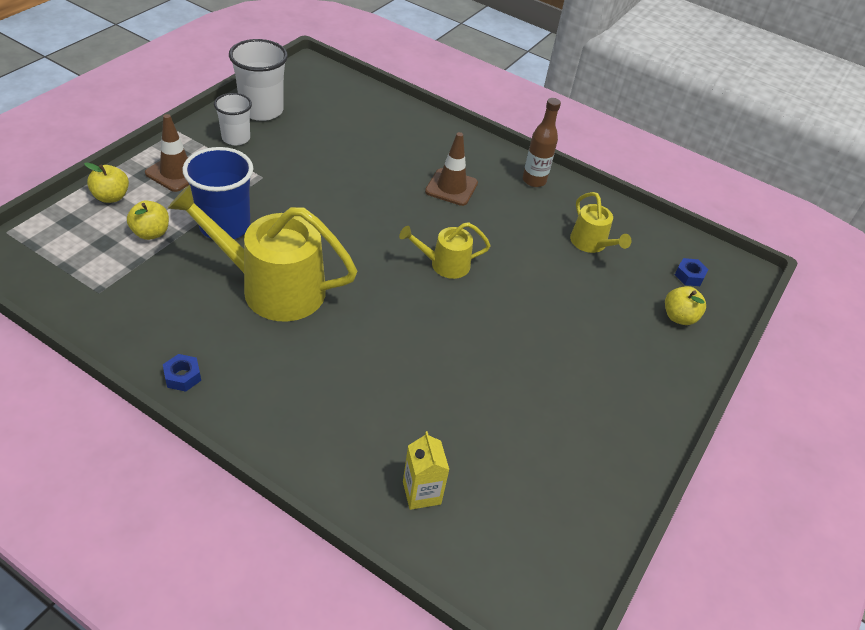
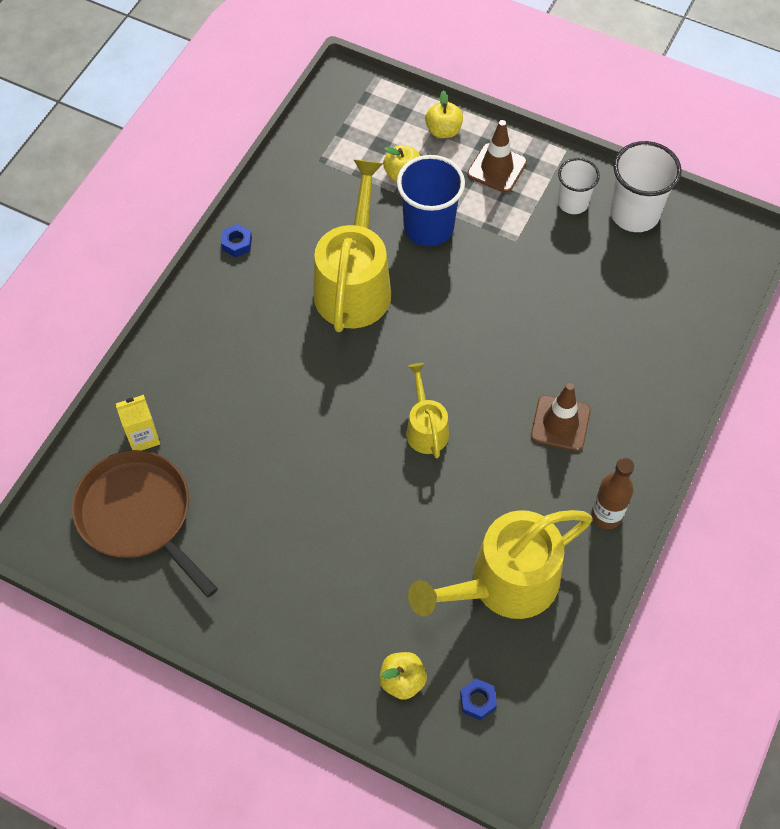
camera: 90 degrees right, 15 degrees up
(519, 505) = (138, 515): none -> brown pan
(591, 243) = (504, 583): yellow watering can -> yellow watering can, size x1.94

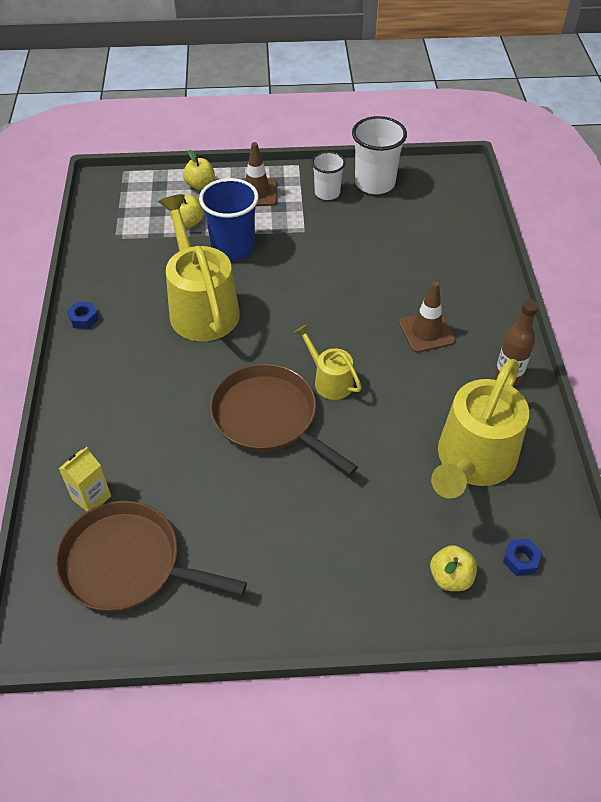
camera: 30 degrees left, 10 degrees down
(343, 438) = (268, 417): none -> brown pan

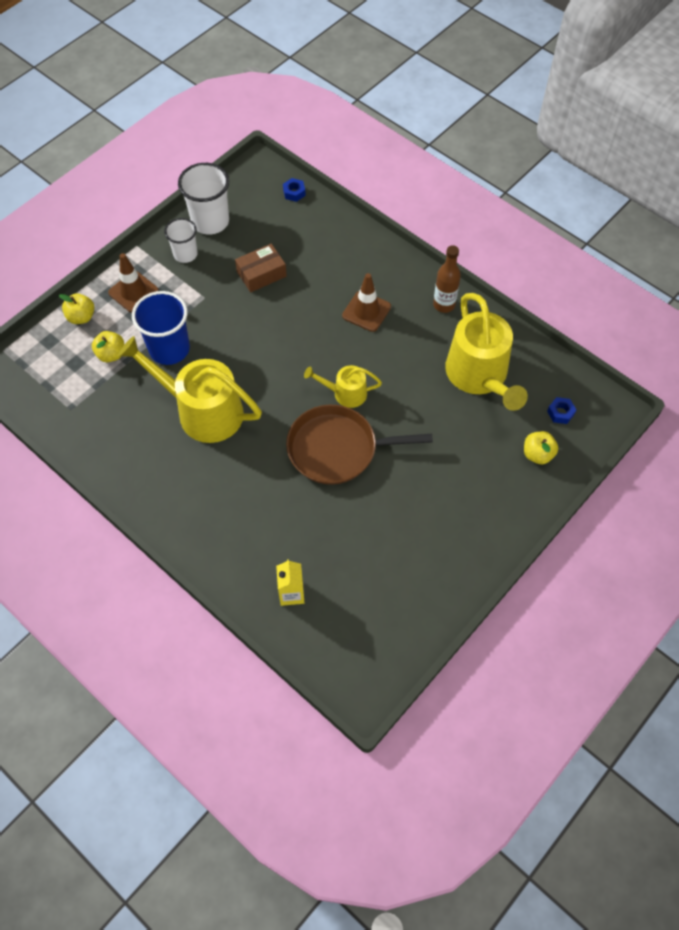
camera: 45 degrees left, 10 degrees up
(84, 319) = (129, 487): blue nut -> blue nut (294, 193)
(127, 563) = (362, 609): brown pan -> none
(370, 244) = (261, 274): none -> brown box

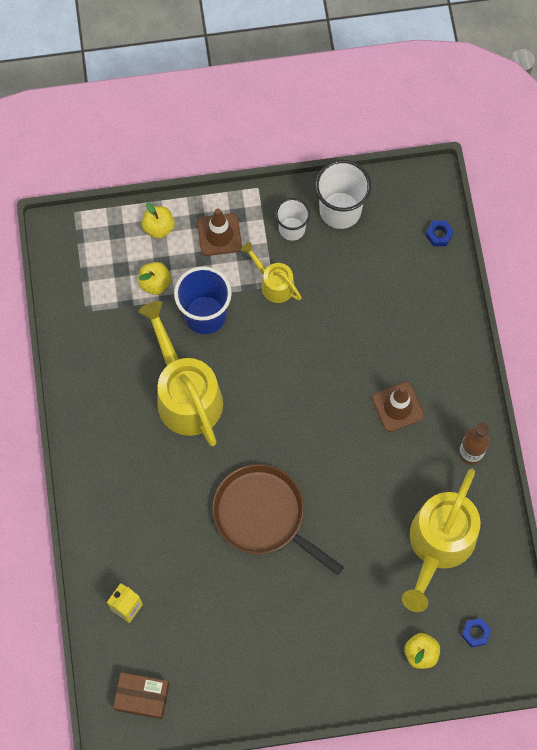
camera: 40 degrees right, 10 degrees up
(261, 274) = (340, 299): brown box -> brown box (142, 697)
(345, 393) = (313, 470): yellow watering can -> yellow watering can (274, 284)

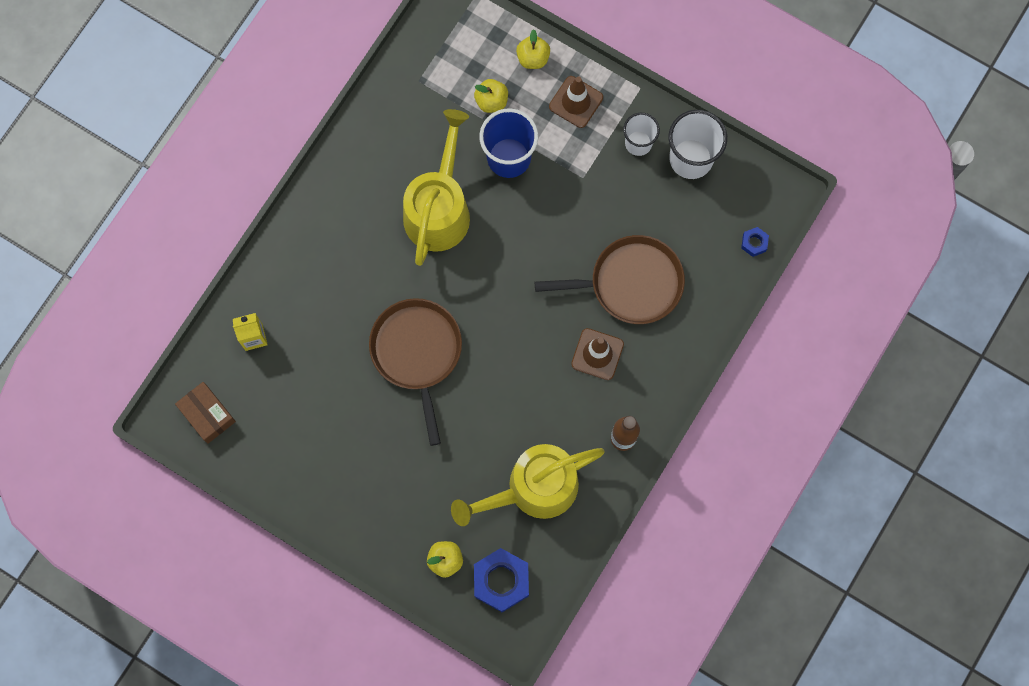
camera: 40 degrees right, 5 degrees up
(274, 284) = (585, 176): yellow watering can -> none
(376, 335) = (631, 283): none -> brown pan
(475, 633) = (501, 581): blue nut -> blue nut, size x2.08

